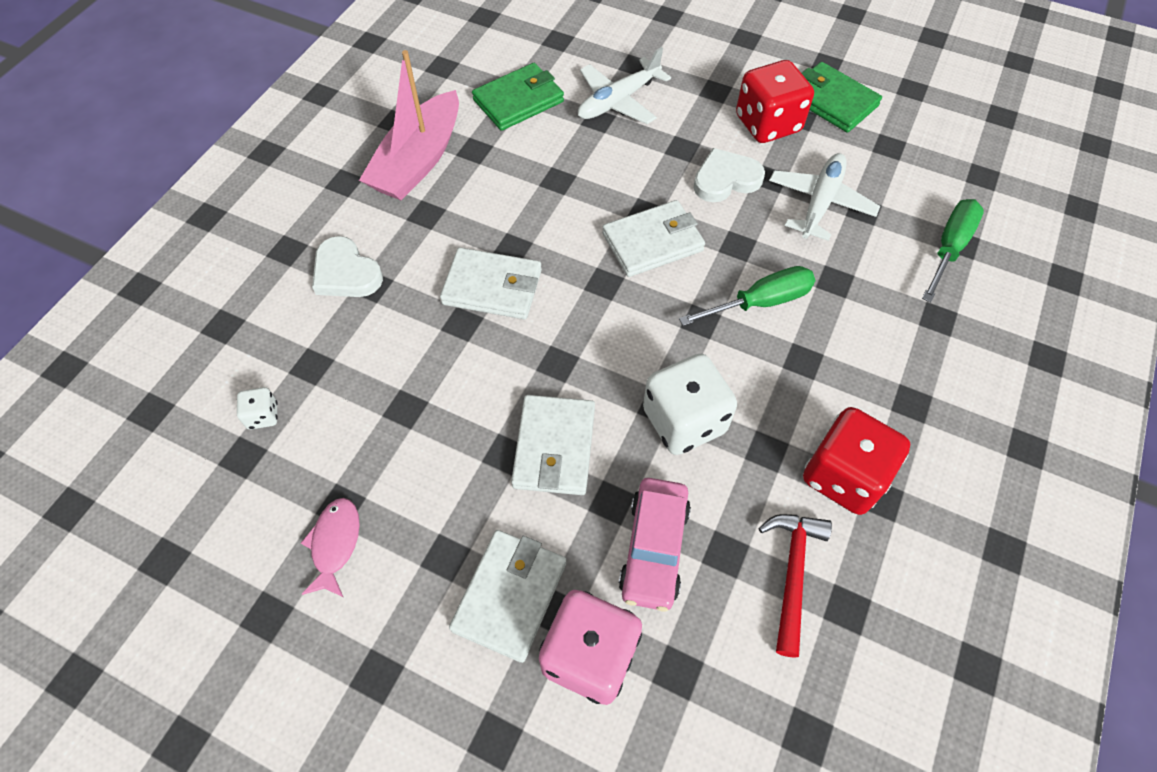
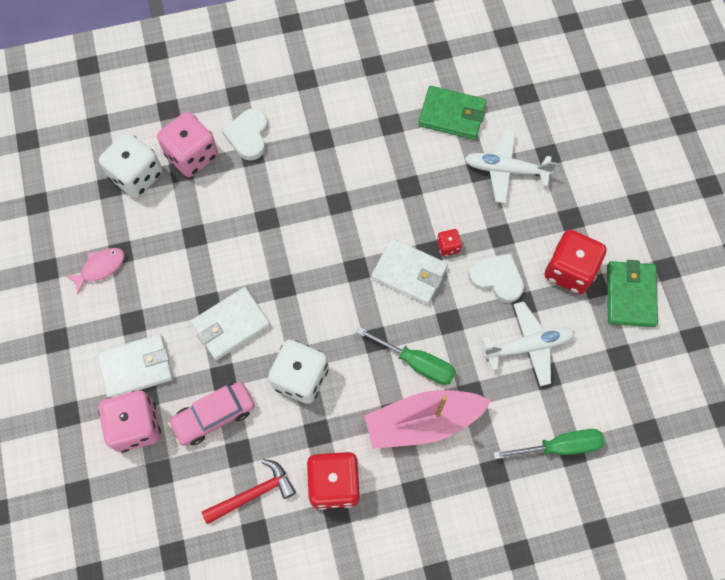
camera: 50 degrees right, 10 degrees up
(263, 416) = (136, 175): white dice -> white dice, size x2.17
(305, 341) = (192, 155): none -> pink dice
(418, 161) = (355, 103): pink boat -> pink boat (422, 422)
(492, 287) = (302, 214): white wallet -> none
(654, 193) = (448, 246): none -> red dice

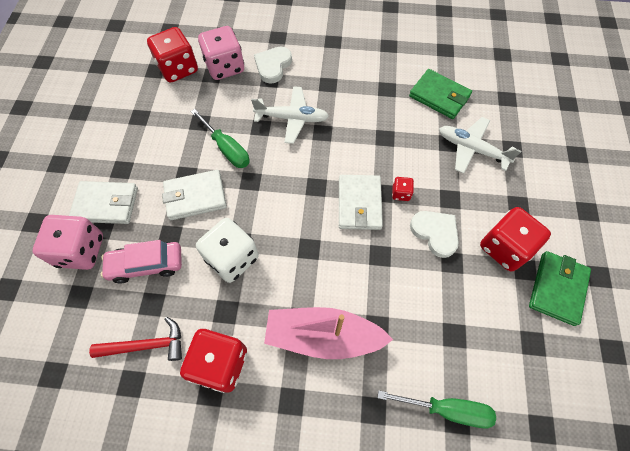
camera: 20 degrees right, 5 degrees down
(100, 268) = (119, 123): pink fish -> none
(136, 175) = (178, 69): white dice -> red dice
(409, 273) = (359, 204): white wallet -> white wallet turned 45 degrees clockwise
(417, 363) = (338, 281): green screwdriver -> green screwdriver (227, 149)
(528, 346) = (445, 301): white plane -> white plane (292, 118)

